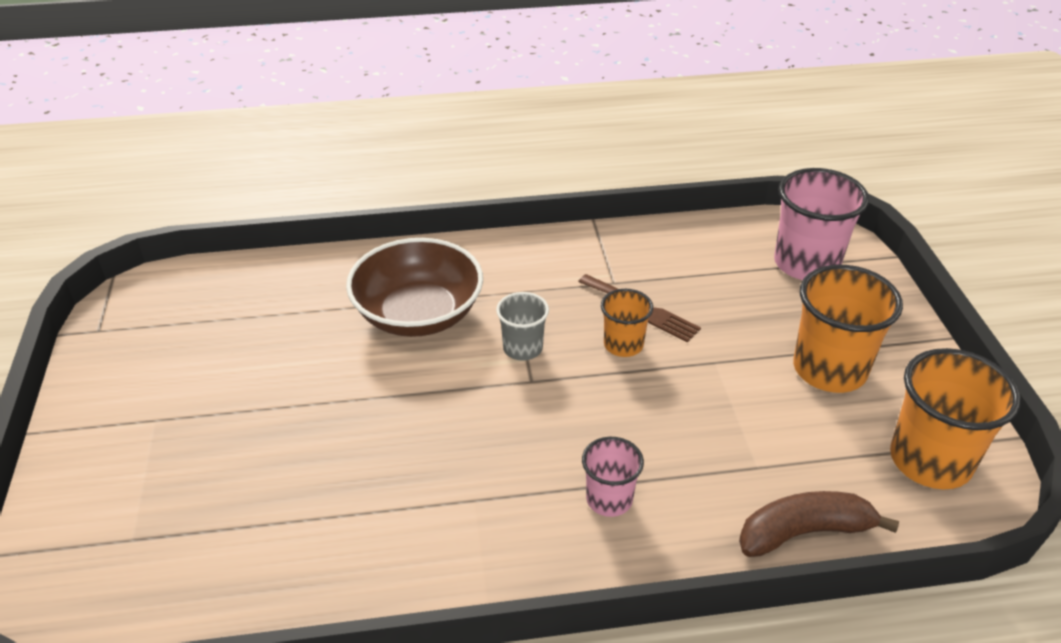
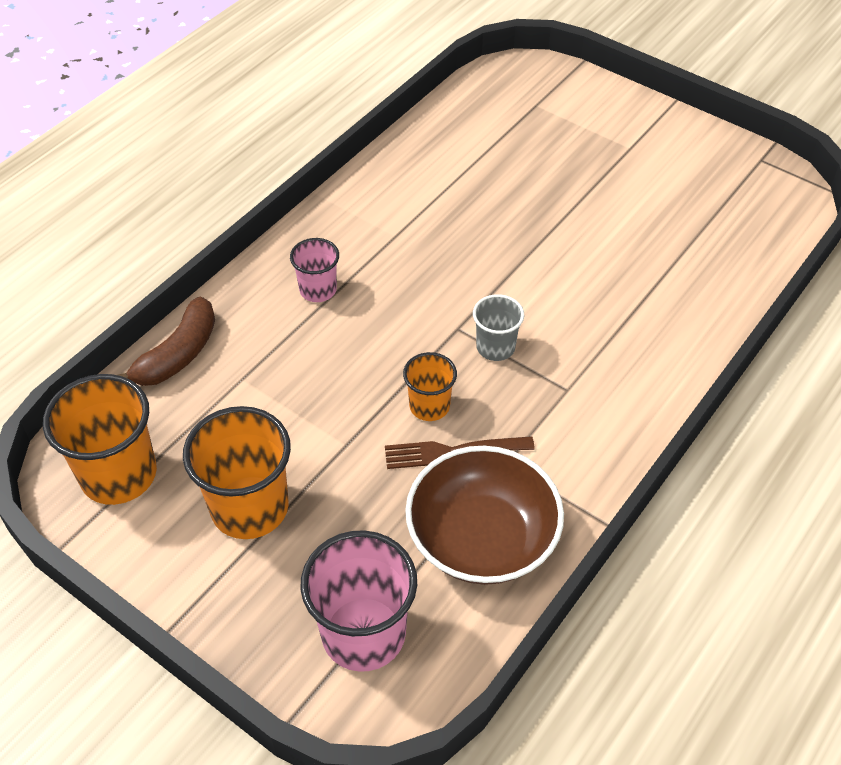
camera: 135 degrees right, 10 degrees up
(418, 314) = (602, 317): brown bowl -> brown bowl (482, 538)

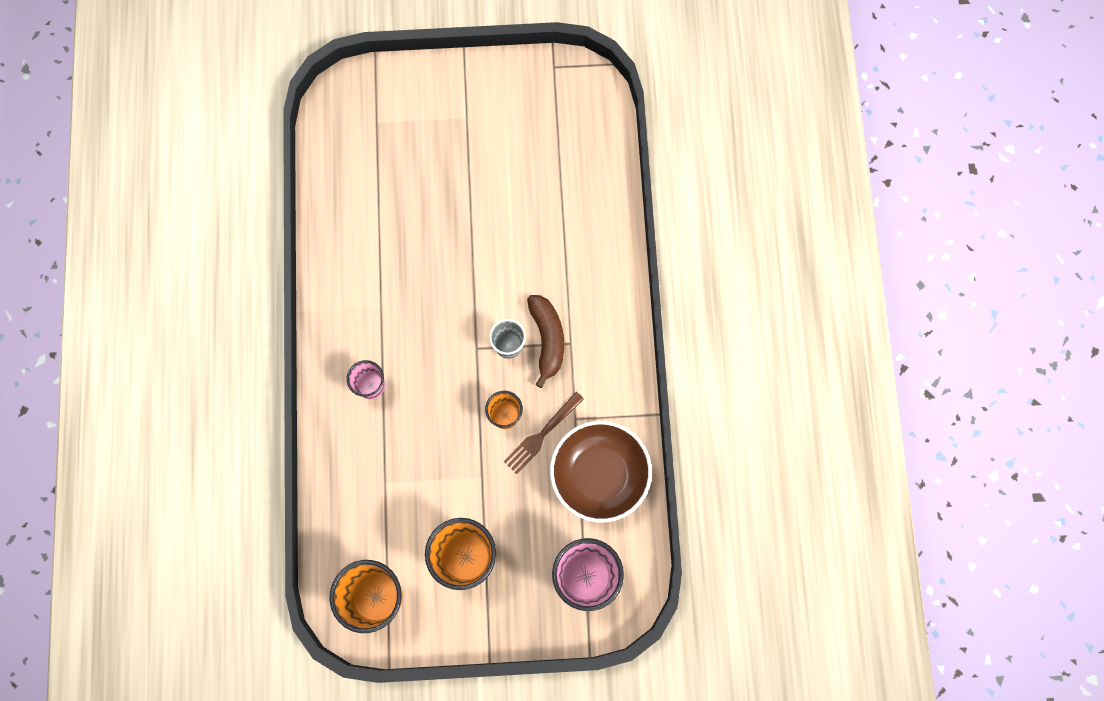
camera: 40 degrees left, 25 degrees up
(178, 355) = (332, 497): brown banana -> brown banana (547, 339)

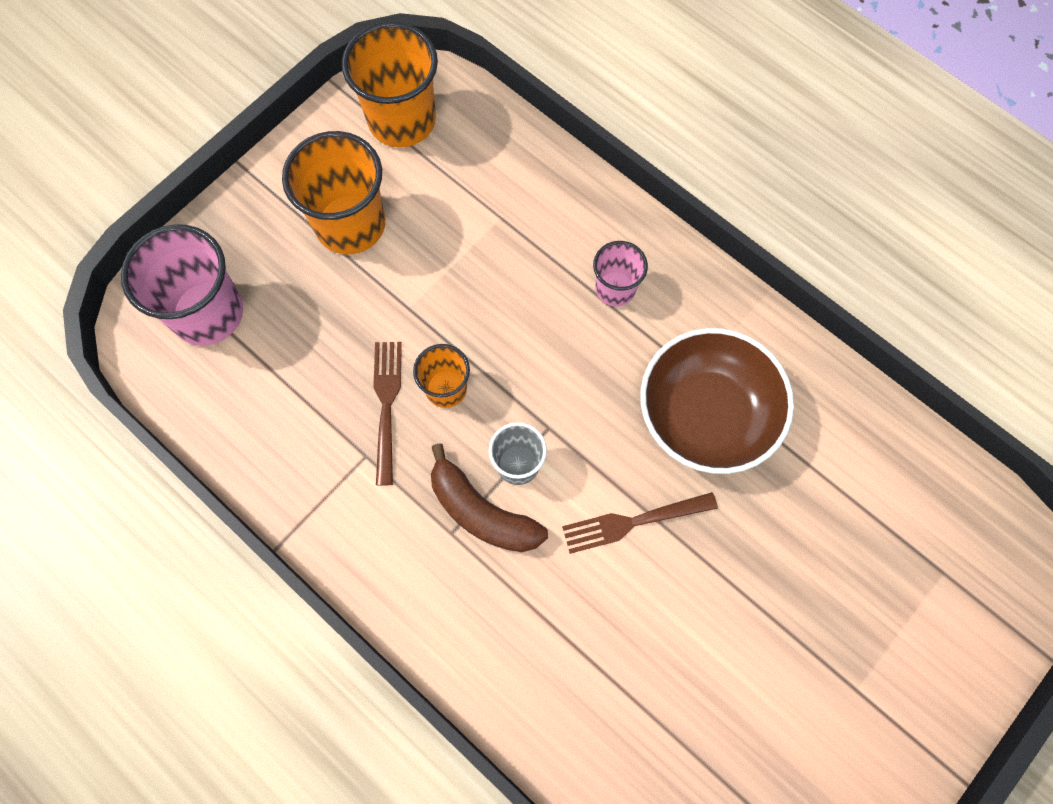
camera: 135 degrees right, 5 degrees down
(483, 269) = (634, 521): none -> brown fork
(599, 475) = (284, 422): brown bowl -> brown bowl (707, 414)

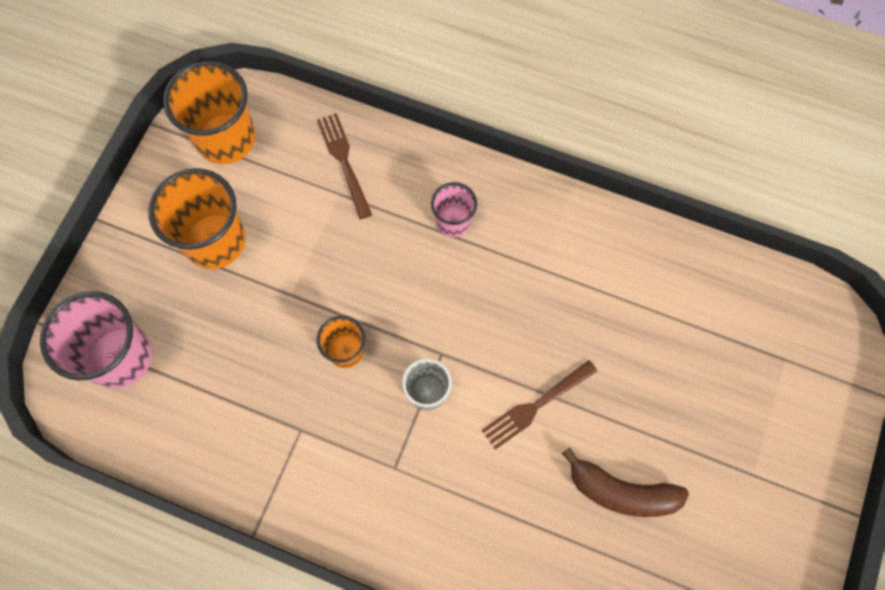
camera: 20 degrees left, 0 degrees up
(387, 406) = (302, 383): brown fork -> brown fork (344, 162)
(481, 512) = (412, 441): brown banana -> brown banana (621, 491)
(707, 414) = (562, 298): brown bowl -> none

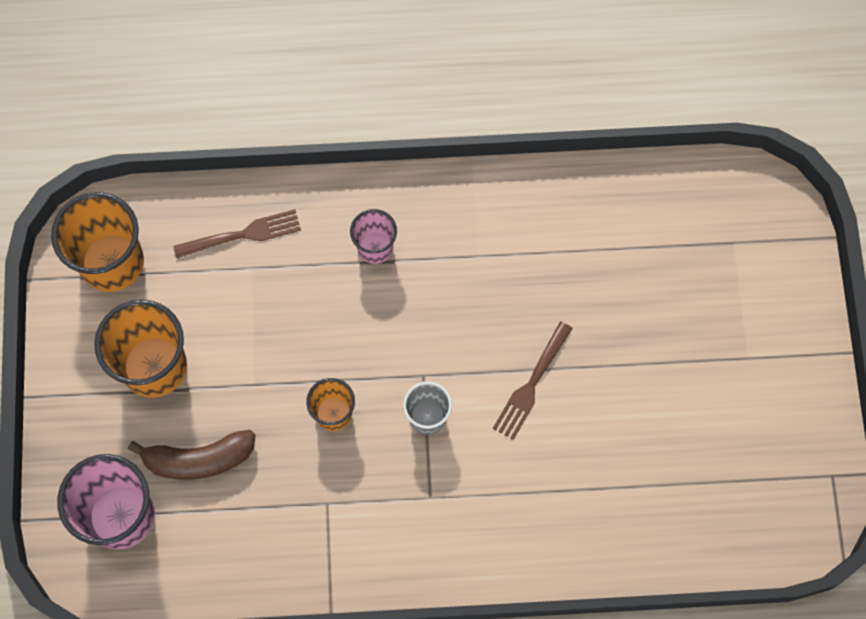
camera: 25 degrees left, 0 degrees up
(344, 162) = (242, 235): brown fork -> brown fork turned 120 degrees clockwise
(621, 491) = (640, 425): brown banana -> brown banana (198, 459)

